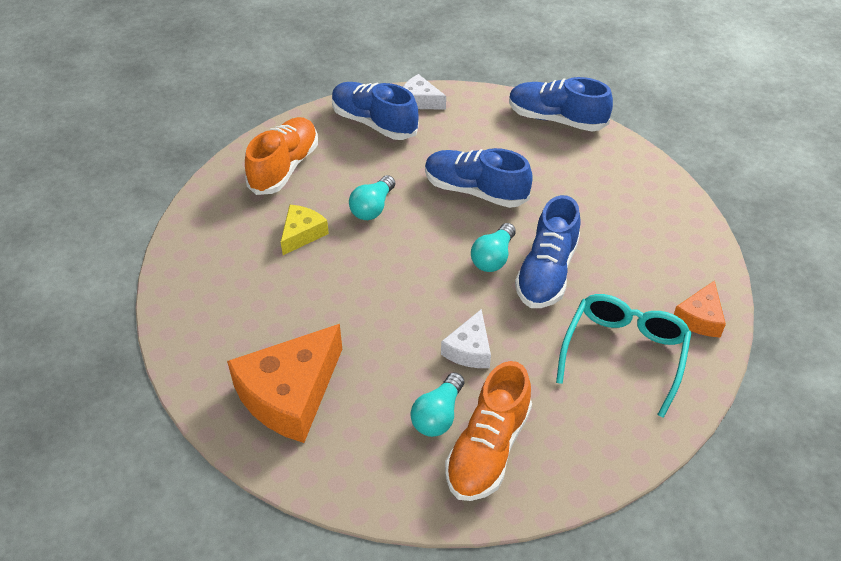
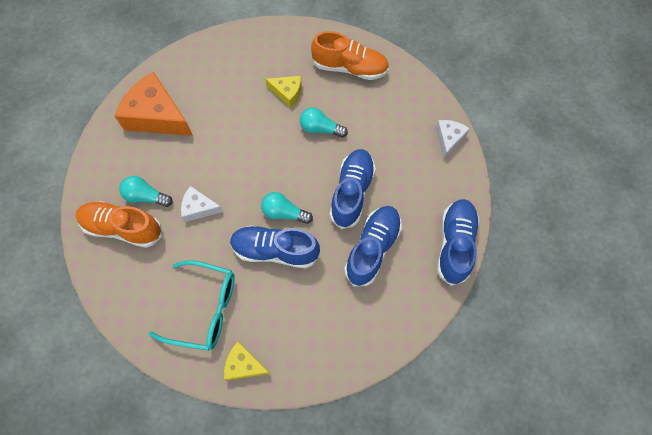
camera: 80 degrees right, 20 degrees up
(374, 123) = (412, 113): blue shoe -> blue shoe (372, 248)
(699, 318) = (244, 364): orange cheese -> yellow cheese

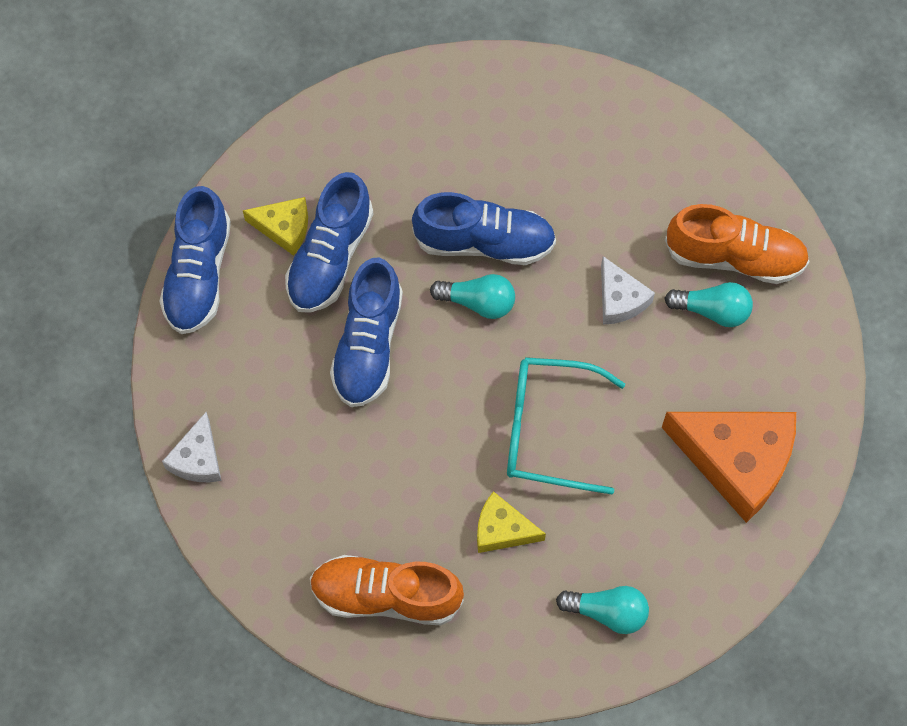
camera: 175 degrees right, 0 degrees up
(199, 208) = (620, 299): white cheese -> white cheese turned 60 degrees clockwise
(204, 308) = (577, 153): turquoise glasses -> turquoise glasses (548, 430)
(244, 364) = (506, 87): yellow cheese -> yellow cheese (284, 228)
(320, 129) = (432, 459): turquoise light bulb -> turquoise light bulb (607, 612)

